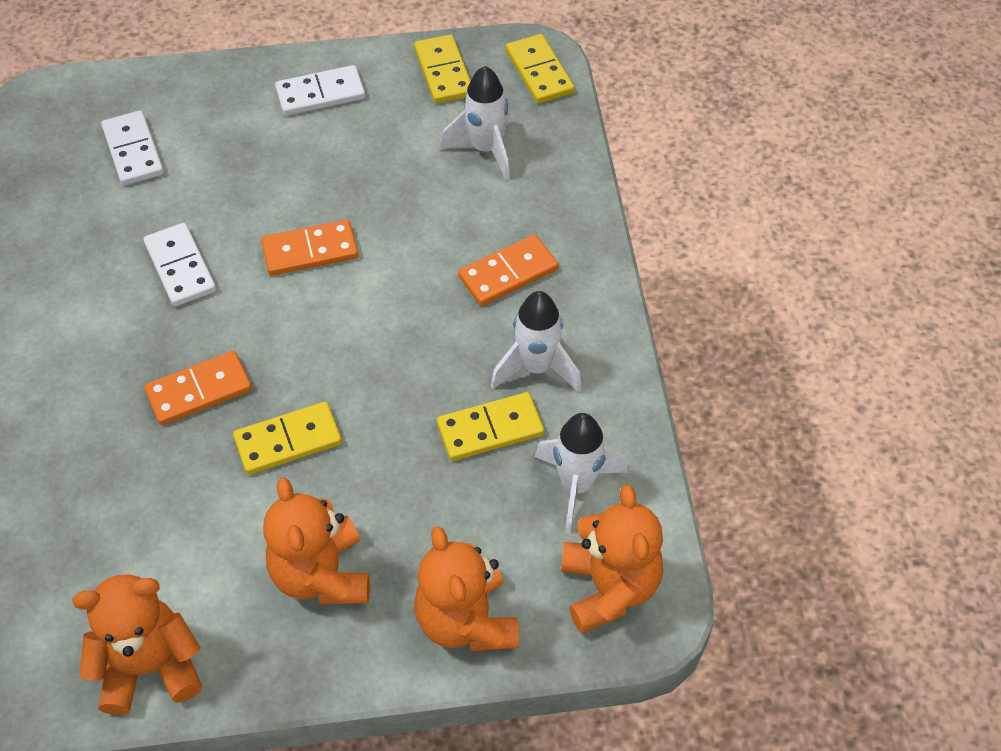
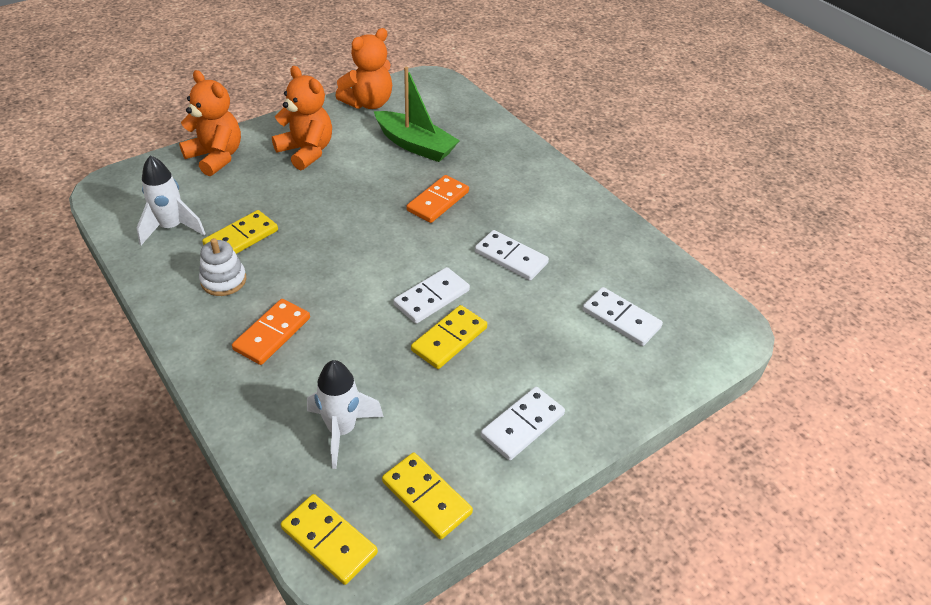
camera: 150 degrees right, 10 degrees down
(148, 519) = (415, 145): none -> green boat
(288, 441) = (365, 196): yellow domino -> yellow domino (449, 339)
(310, 251) = (432, 298): orange domino -> white domino
(536, 368) = (223, 280): white rocket -> white stacking toy
(609, 588) = (136, 190): orange teddy bear -> none

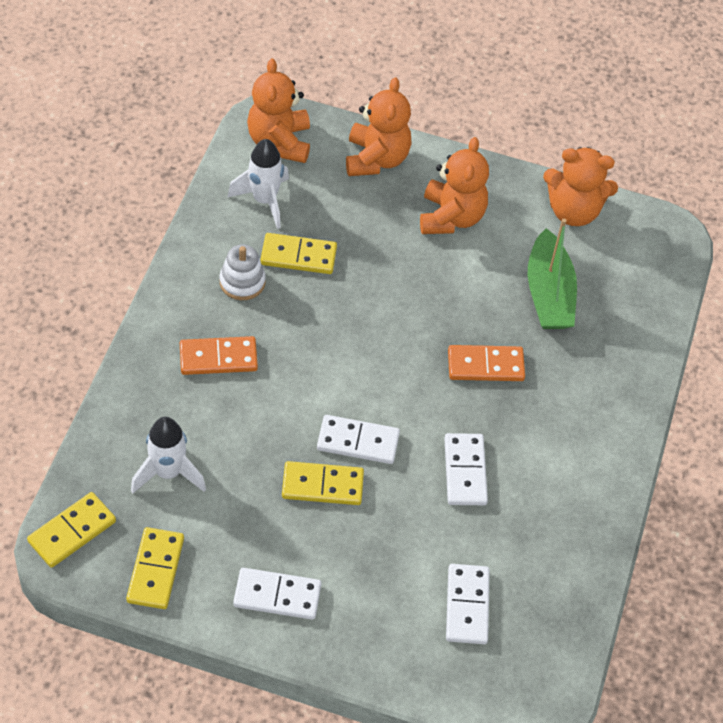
camera: 50 degrees right, 10 degrees up
(135, 192) = (279, 142): none -> orange teddy bear
(329, 540) = (72, 531): yellow domino -> yellow domino turned 45 degrees clockwise

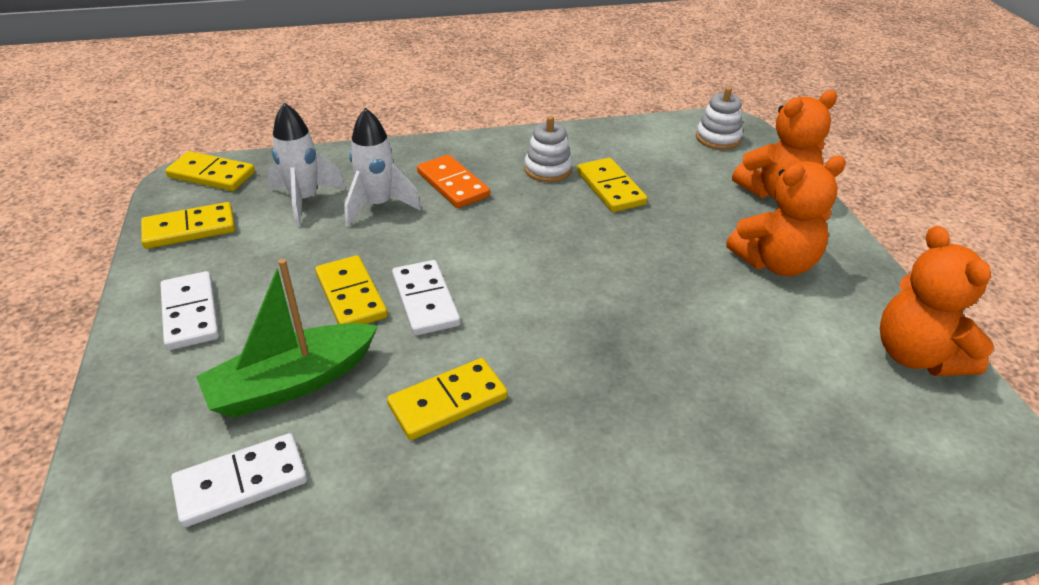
camera: 65 degrees right, 15 degrees down
(264, 200) = (647, 151): white rocket -> white rocket (378, 206)
(279, 142) = (718, 138): orange teddy bear -> white stacking toy
(465, 471) = (448, 401): white domino -> yellow domino
(485, 365) = (614, 362): orange domino -> none
(549, 293) = (774, 379): green boat -> green boat (292, 383)

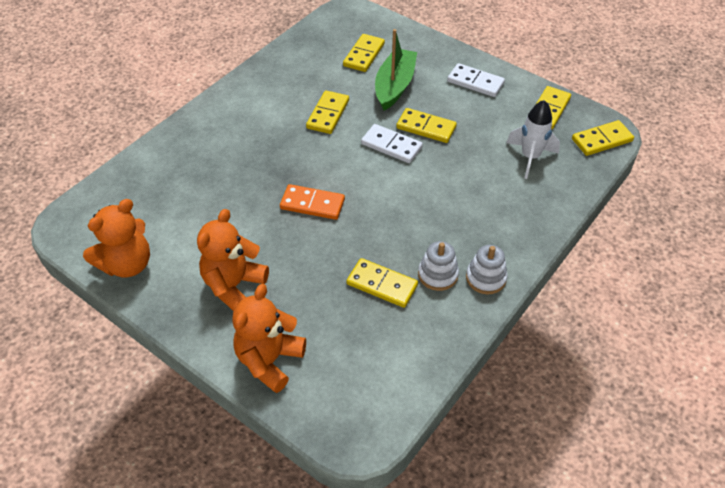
camera: 140 degrees right, 10 degrees up
(241, 482) = (364, 55): white domino -> yellow domino
(378, 206) = (490, 179): white rocket -> none
(453, 184) = (474, 221): orange domino -> orange domino (312, 204)
(718, 138) = (355, 405): white stacking toy -> white stacking toy (486, 278)
(916, 355) = (127, 264): orange teddy bear -> orange teddy bear turned 105 degrees clockwise

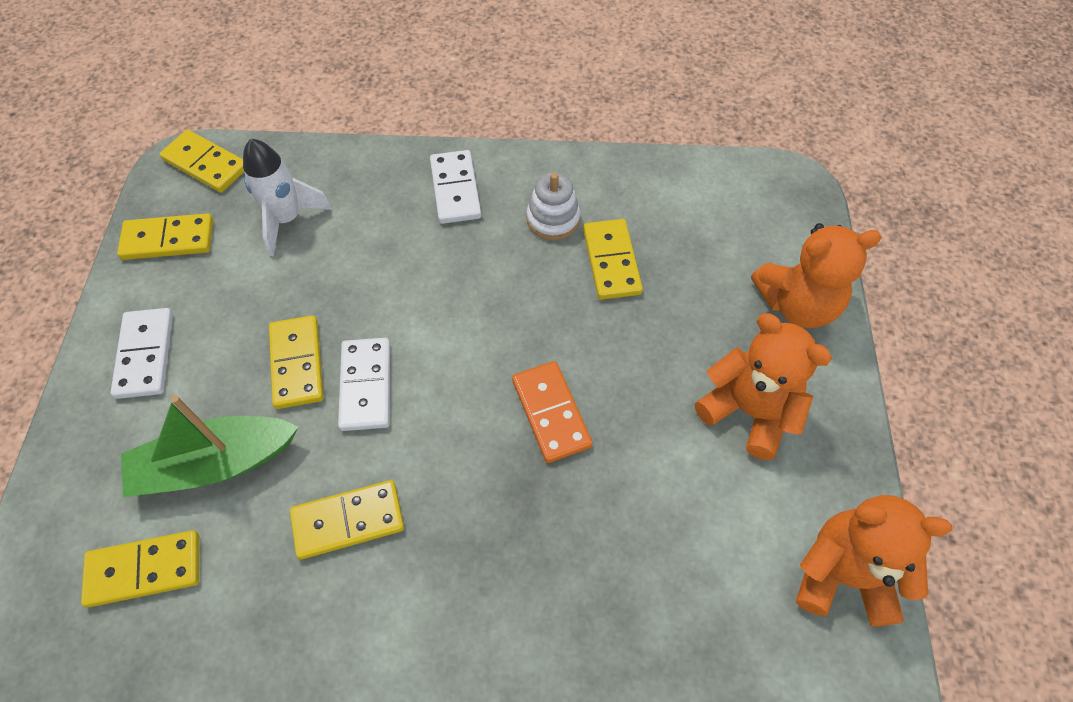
camera: 125 degrees left, 10 degrees up
(234, 285) = (749, 411): orange teddy bear -> orange teddy bear turned 135 degrees counterclockwise
(486, 278) = (522, 177): white stacking toy -> none
(499, 239) = (455, 189): none -> white domino

